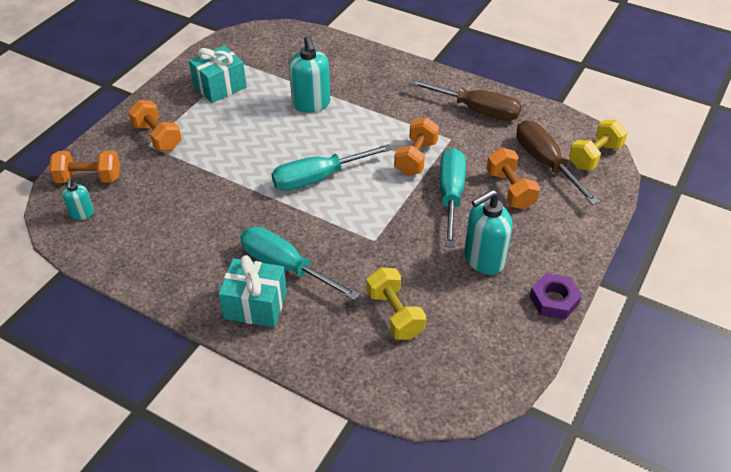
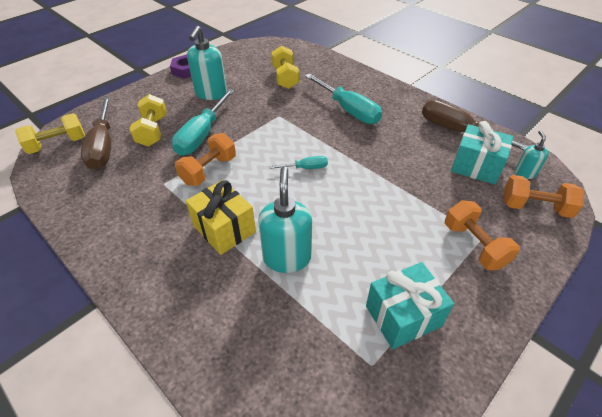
camera: 165 degrees left, 0 degrees up
(255, 305) = (372, 94): turquoise gift -> turquoise gift (476, 166)
(319, 178) = (305, 168): turquoise screwdriver -> turquoise screwdriver, size x0.50
(371, 114) = (224, 229): none -> yellow gift
(476, 110) = (111, 210): brown screwdriver -> brown screwdriver (458, 131)
(483, 259) = (211, 94): turquoise soap dispenser -> turquoise soap dispenser turned 120 degrees clockwise
(510, 190) = (153, 131): orange dumbbell -> yellow dumbbell

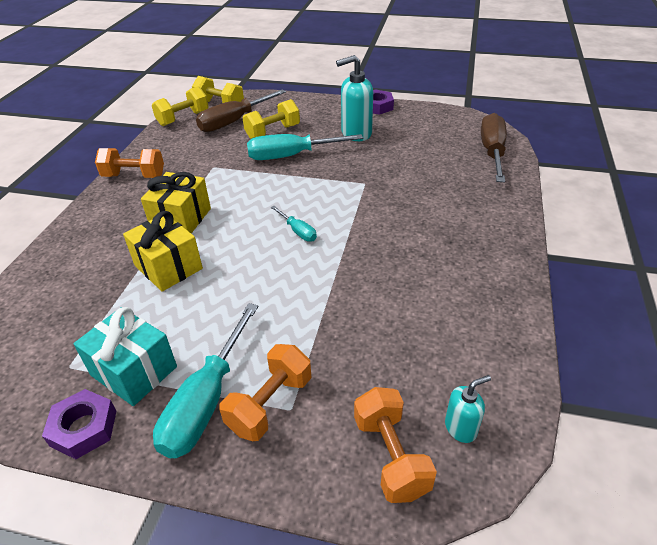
camera: 60 degrees right, 5 degrees down
(209, 170) = (247, 180): orange dumbbell -> orange dumbbell (134, 176)
(285, 78) = (435, 160): yellow dumbbell -> yellow dumbbell (183, 118)
(287, 257) = (168, 267): turquoise soap dispenser -> yellow gift
(348, 110) = (427, 223): turquoise screwdriver -> turquoise screwdriver (207, 400)
(450, 367) = (83, 428): none -> purple nut
(458, 131) = (487, 329): brown screwdriver -> brown screwdriver (492, 152)
(476, 166) = (426, 368): turquoise gift -> none

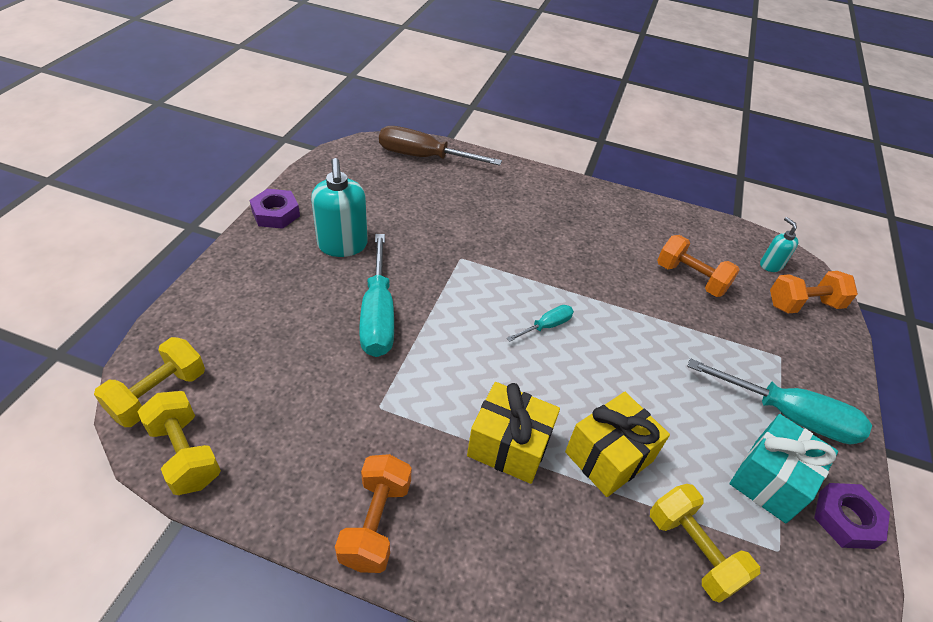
camera: 90 degrees left, 5 degrees up
(234, 121) = (239, 375): brown screwdriver -> none
(270, 404) = (780, 369): orange dumbbell -> orange dumbbell (690, 278)
(273, 132) = (300, 328): yellow dumbbell -> yellow dumbbell (692, 550)

